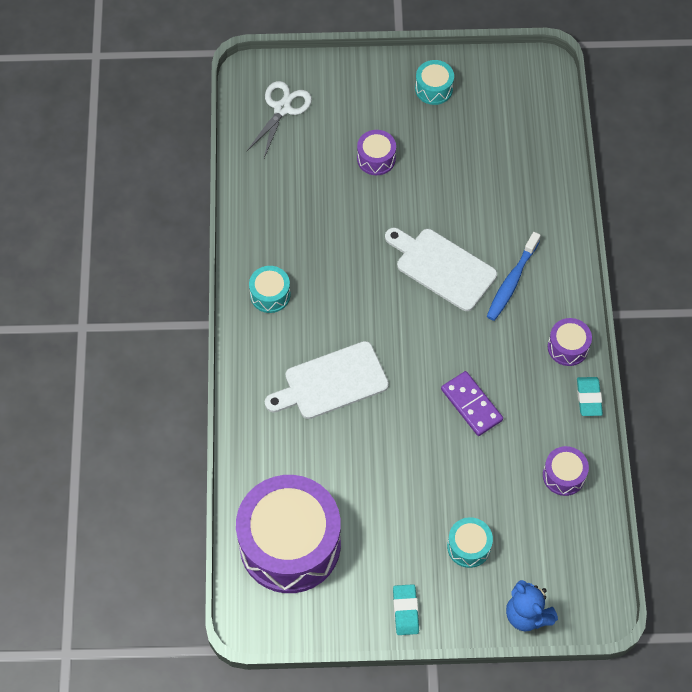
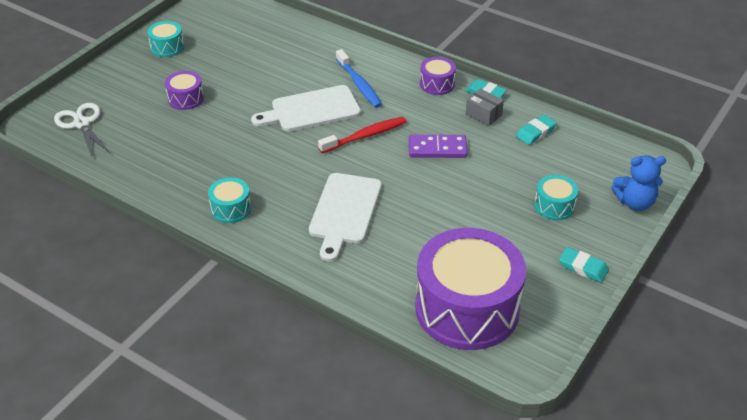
camera: 55 degrees left, 20 degrees down
(441, 335) = (365, 136): none -> red toothbrush
(553, 415) = (483, 115): none -> grey box
(563, 475) = (535, 132): purple drum -> turquoise eraser

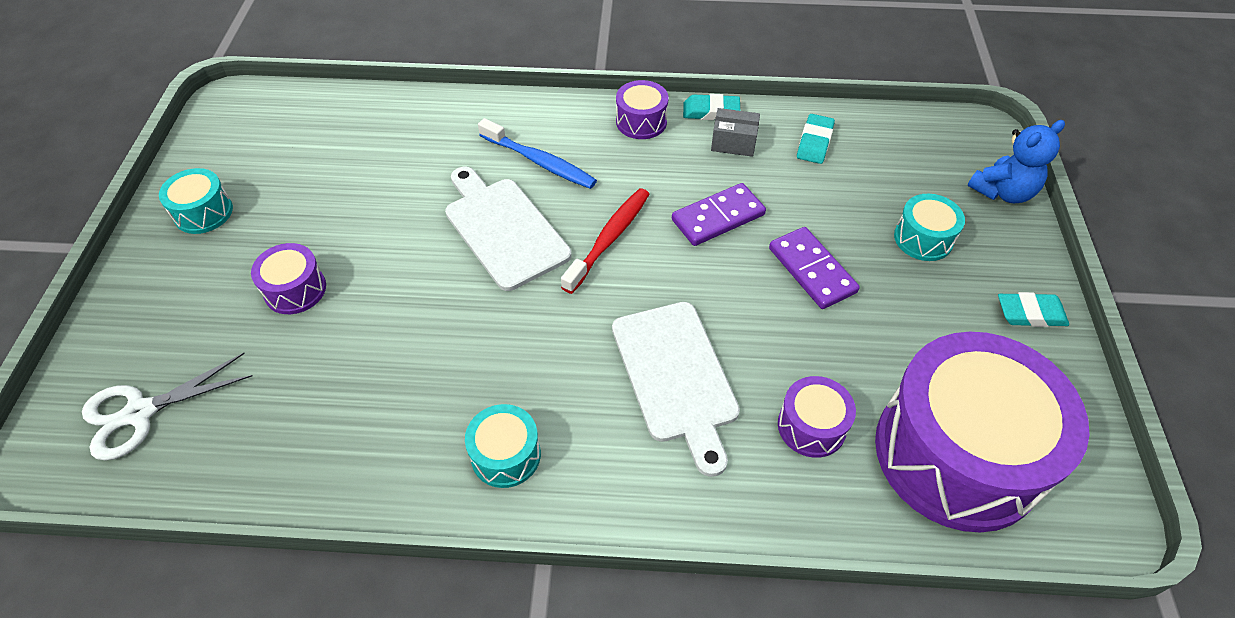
camera: 30 degrees left, 10 degrees up
(82, 124) = (140, 413): white scissors -> white scissors turned 60 degrees counterclockwise
(311, 110) = (503, 229): white cutting board -> white cutting board turned 105 degrees clockwise
(397, 263) = (811, 426): none -> purple drum
(468, 195) = (812, 270): none -> purple domino

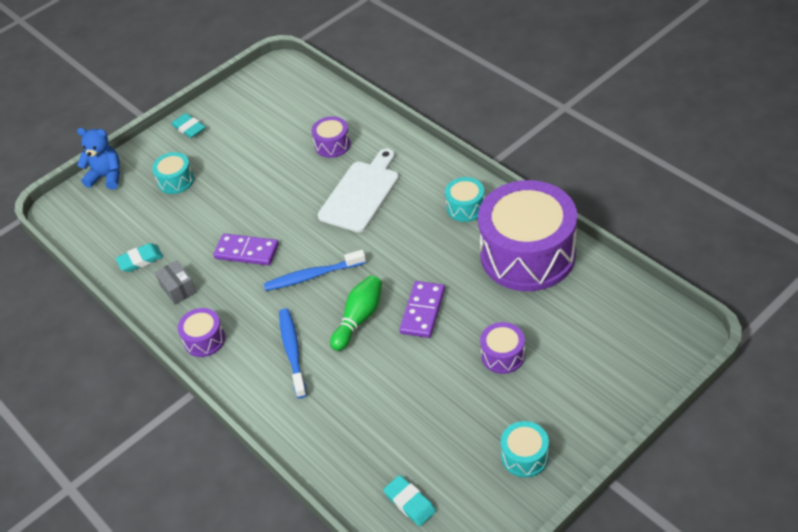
camera: 130 degrees left, 5 degrees down
(140, 413) = (627, 331): white scissors -> none
(503, 229) = (359, 319): white cutting board -> green bowling pin
(609, 239) = (312, 276): red toothbrush -> blue toothbrush
(711, 111) = (159, 319): turquoise eraser -> turquoise eraser (410, 503)
(812, 270) = (243, 199): purple domino -> purple domino (422, 311)
(957, 453) = (294, 107): purple drum -> purple drum (527, 254)

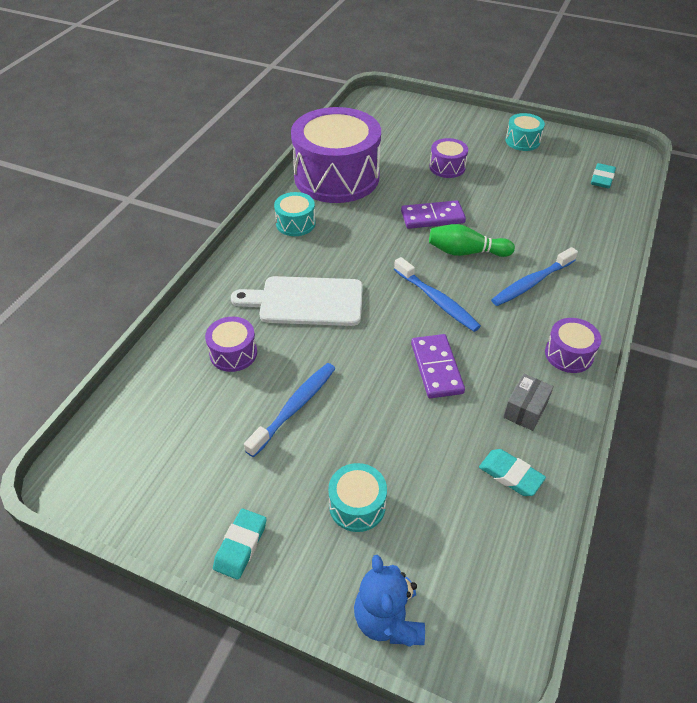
camera: 120 degrees left, 0 degrees up
(264, 167) = (295, 407): none -> blue toothbrush

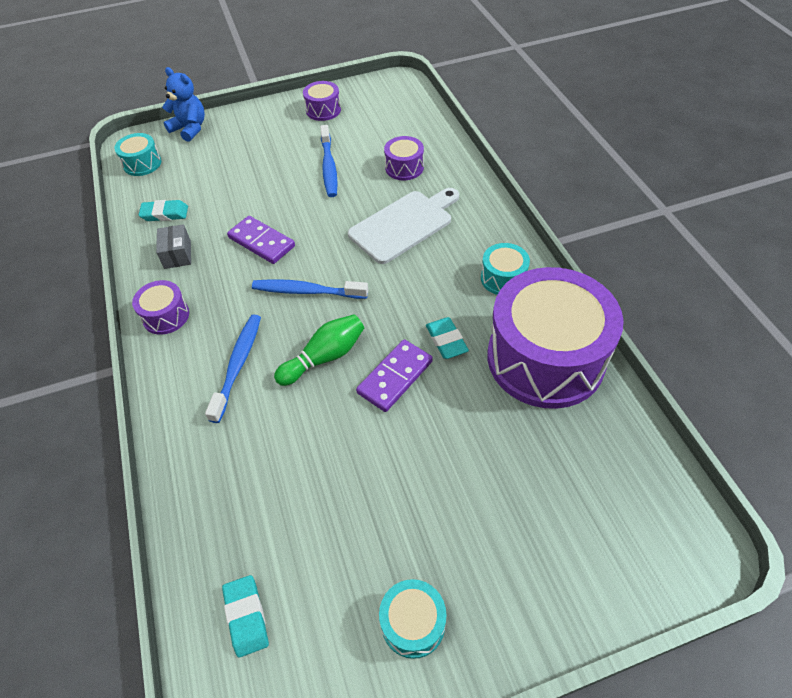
camera: 140 degrees right, 5 degrees up
(240, 545) = (286, 110): turquoise eraser -> turquoise eraser (446, 340)
(357, 505) = (244, 152): turquoise drum -> turquoise drum (142, 163)
(447, 167) = (455, 471): purple drum -> purple drum (323, 110)

